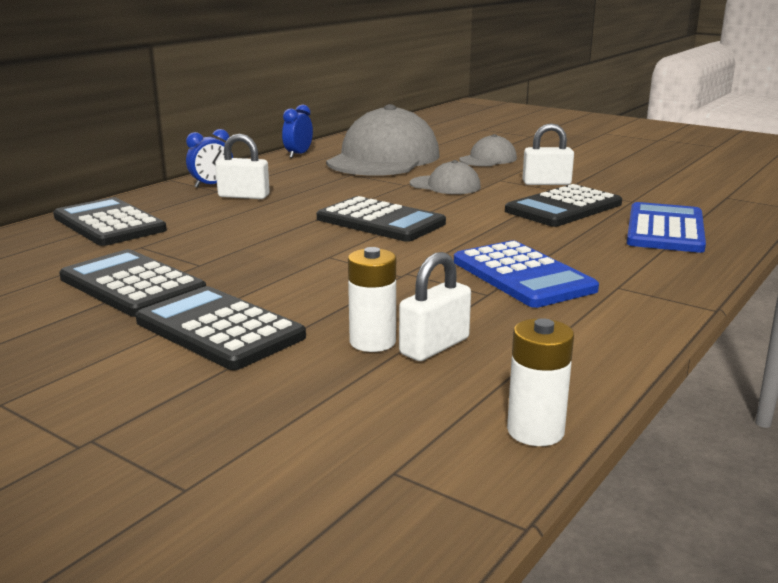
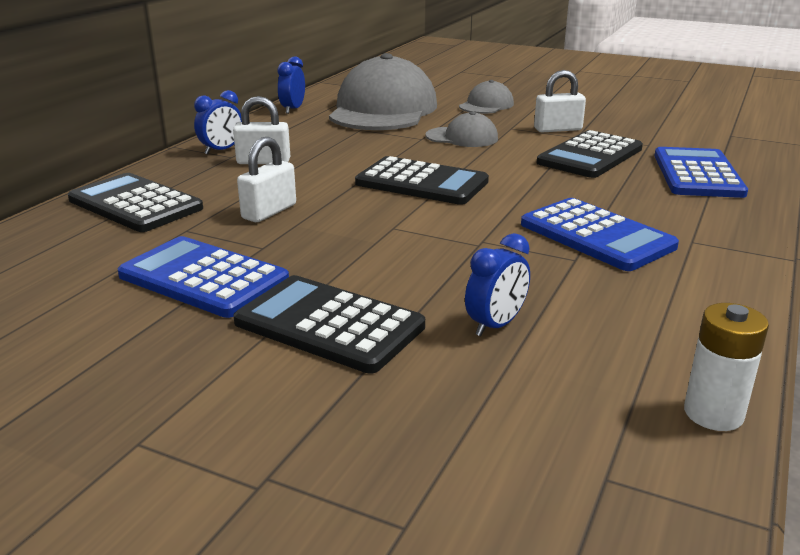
camera: 10 degrees left, 5 degrees up
(132, 285) = (203, 278): black calculator -> blue calculator
(372, 342) = (495, 325): white battery -> blue clock
(434, 346) = (559, 325): white padlock -> white padlock (269, 212)

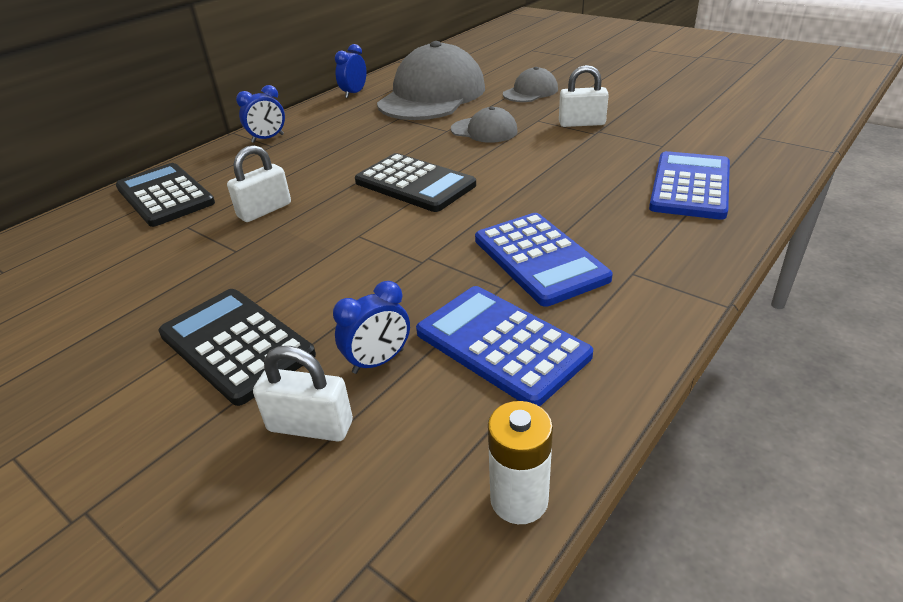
camera: 15 degrees right, 10 degrees up
(203, 278) = (168, 281): blue calculator -> blue calculator (501, 344)
(263, 162) = (294, 153): white padlock -> white padlock (310, 426)
(590, 156) = (594, 158): black calculator -> none

